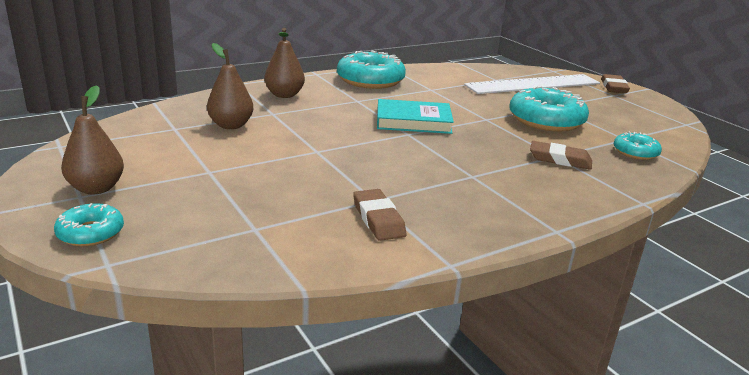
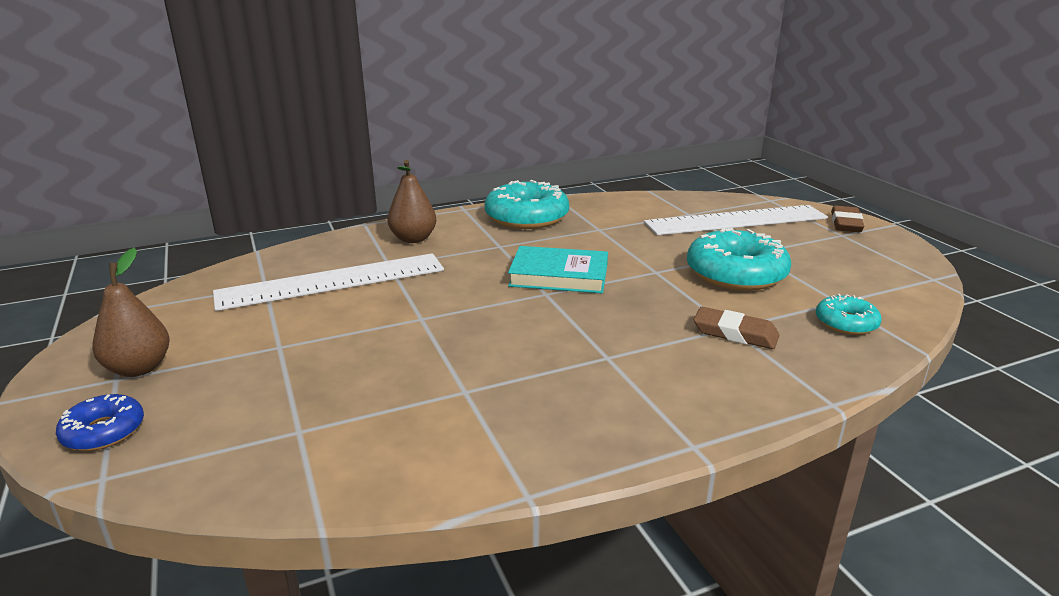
camera: 10 degrees right, 0 degrees up
(91, 233) = (104, 431): turquoise donut -> blue donut
(231, 125) = (332, 281): brown pear -> white ruler
(378, 219) = (459, 421): brown eraser -> none

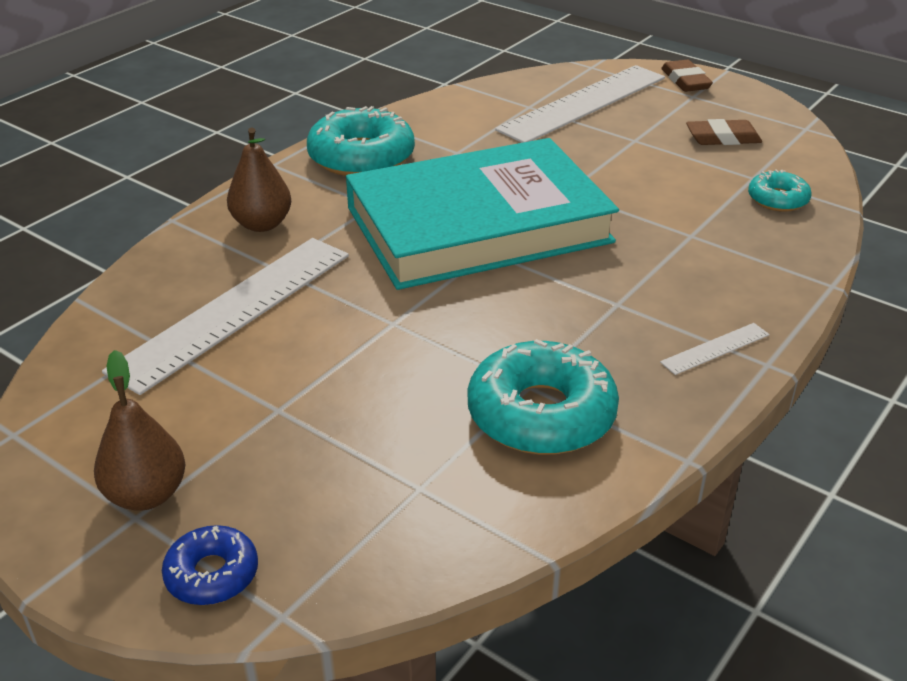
camera: 30 degrees left, 10 degrees up
(559, 275) = (478, 225): turquoise book -> turquoise book, size x2.09
(656, 417) = (715, 348): none -> white ruler
(735, 333) = (701, 240): brown eraser -> brown eraser (723, 138)
(736, 273) = (642, 171): turquoise donut -> turquoise donut (541, 414)

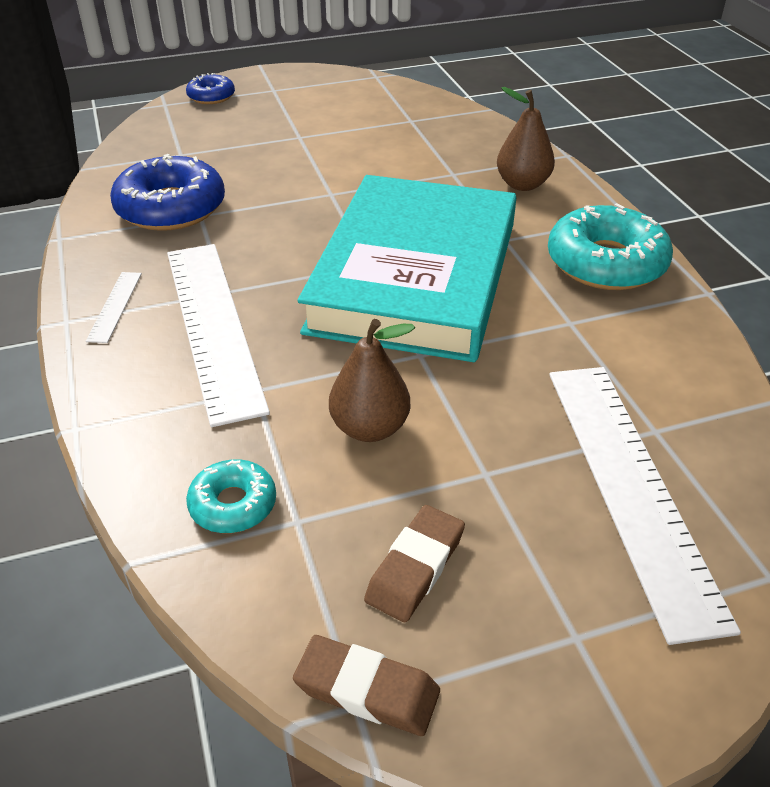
camera: 125 degrees right, 5 degrees up
(146, 494) = (284, 94): brown pear -> brown pear (370, 428)
(234, 311) = (415, 148): white ruler -> white ruler (212, 326)
(541, 414) = (171, 208): turquoise donut -> blue donut
(685, 81) = (642, 670): brown eraser -> brown eraser (367, 690)

